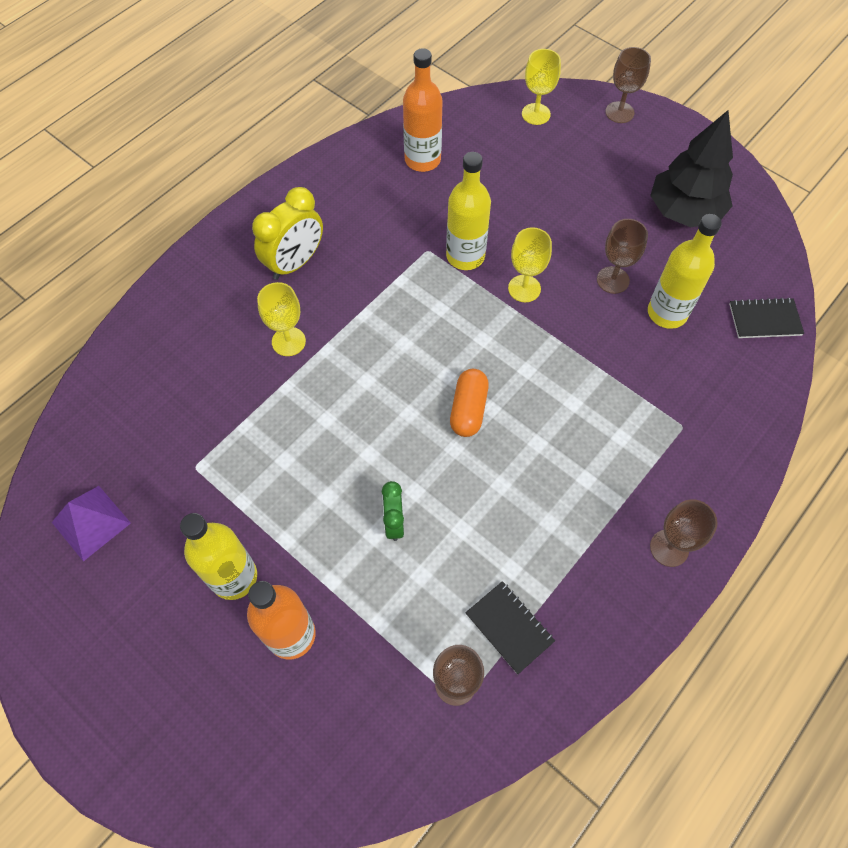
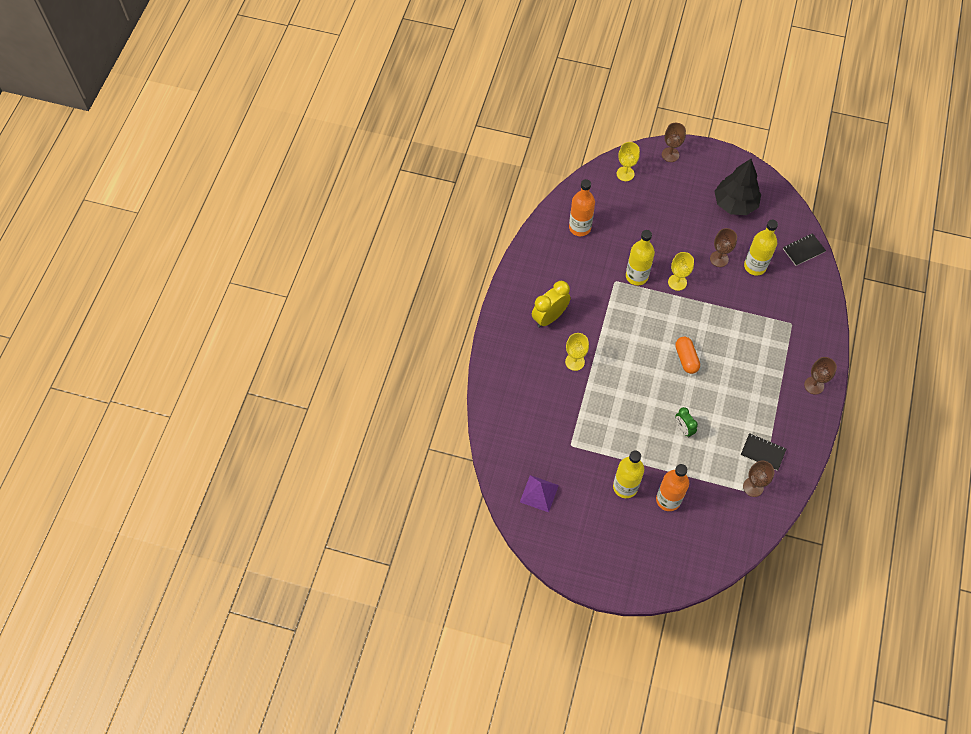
camera: 25 degrees left, 0 degrees up
(295, 263) = (549, 317): yellow clock -> yellow clock turned 150 degrees counterclockwise

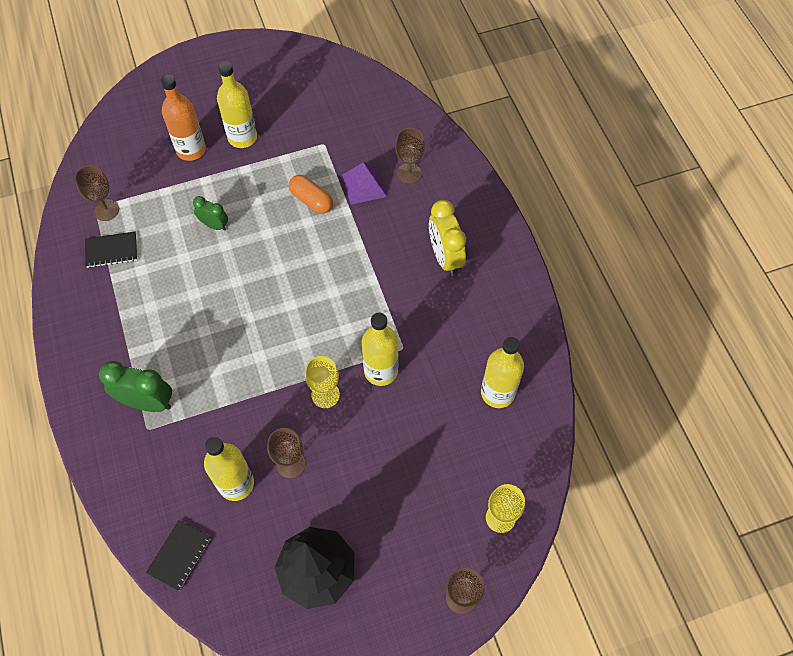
camera: 145 degrees right, 0 degrees up
(539, 493) = (323, 87): purple pyramid -> purple pyramid (364, 185)
(549, 317) = (445, 257): yellow clock -> yellow clock turned 150 degrees clockwise
(575, 362) = (380, 226): yellow goblet -> none
(580, 227) = (497, 393): orange bottle -> yellow bottle
(686, 359) = (256, 303): orange capsule -> orange capsule (311, 200)
(784, 338) = (147, 402): none -> green clock
(814, 385) = (83, 363): brown goblet -> brown goblet (409, 173)

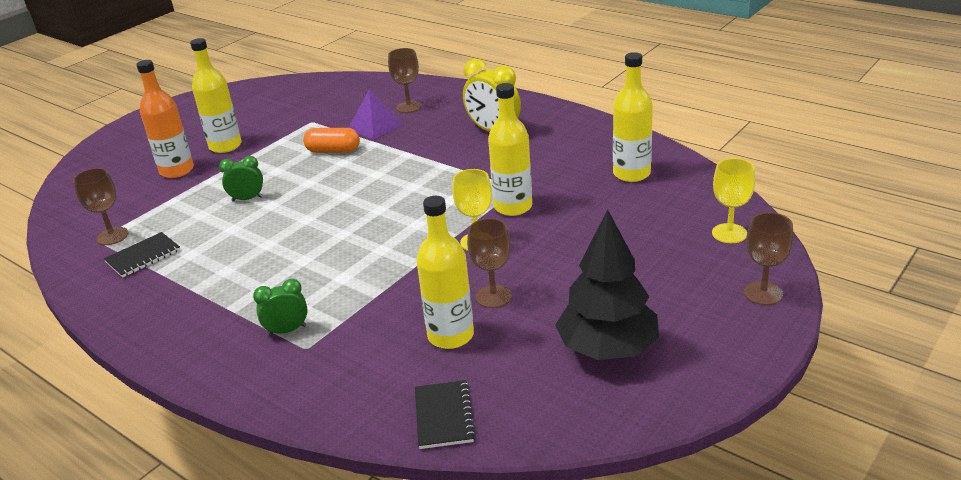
camera: 30 degrees left, 30 degrees down
(147, 402) = (287, 330): green clock -> green clock, size x0.59

